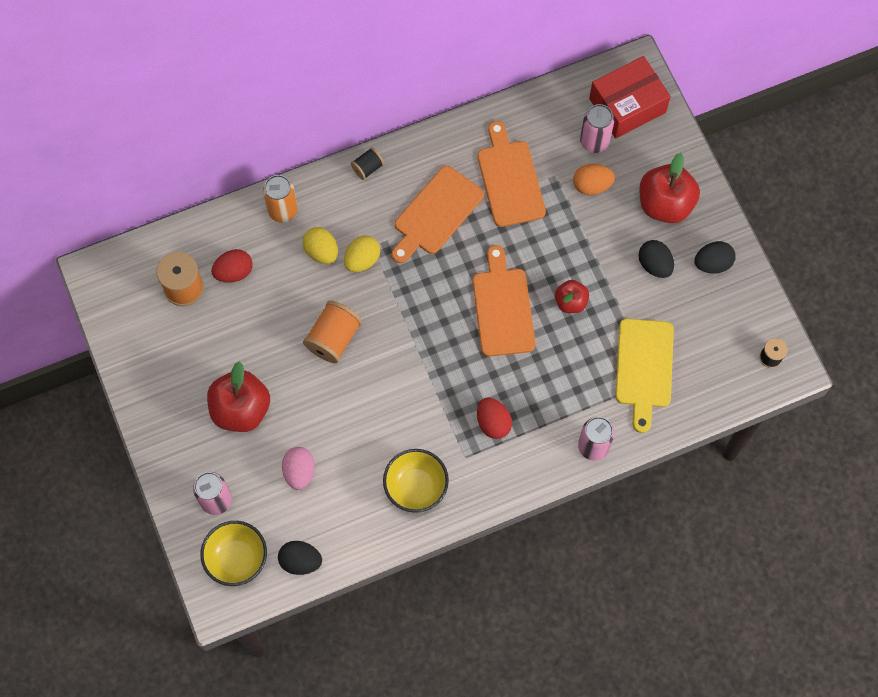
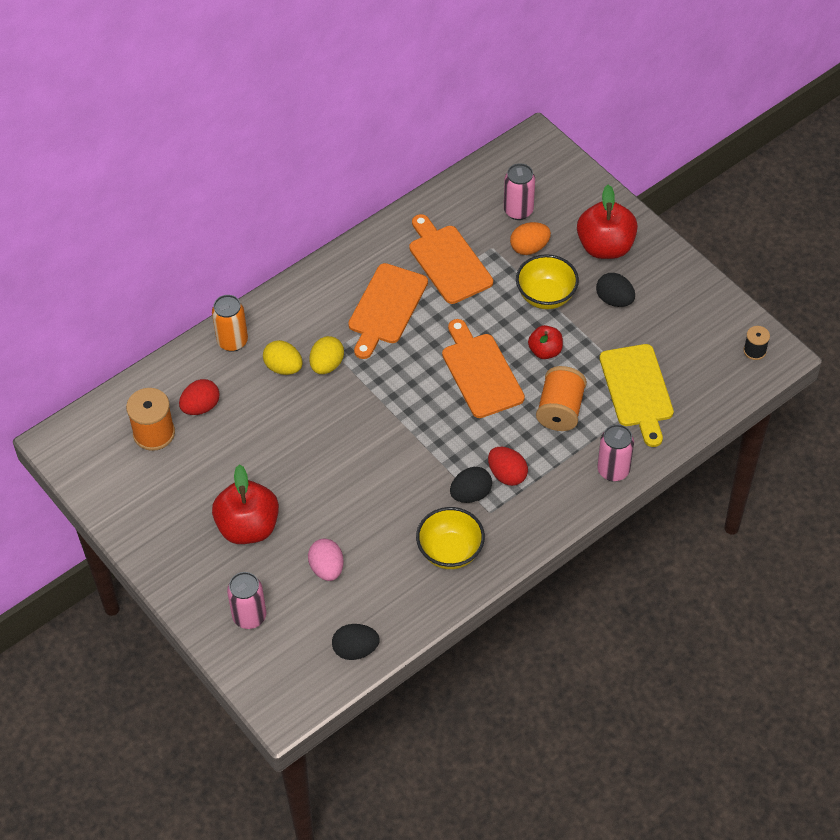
camera: 15 degrees left, 15 degrees down
(237, 559) = (289, 665): yellow bowl -> yellow bowl (546, 296)
(334, 338) = (321, 440): orange spool -> orange spool (560, 410)
(367, 168) = (305, 285): black spool -> none
(627, 105) = (538, 174): red box -> none
(712, 263) = (669, 285): black egg -> black egg (471, 494)

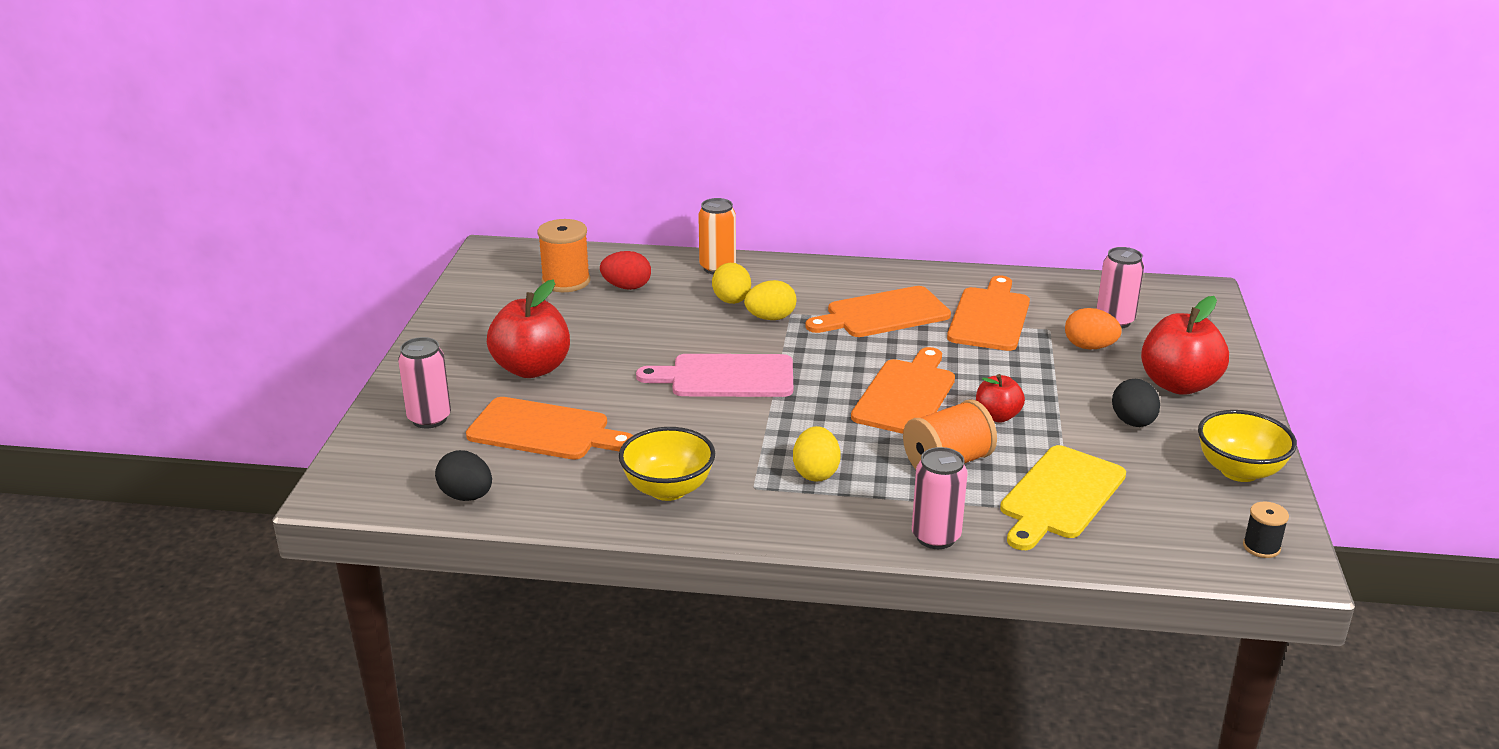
camera: 45 degrees right, 25 degrees down
(327, 568) = (544, 430): pink egg -> orange cutting board
(368, 439) = (726, 377): none -> pink cutting board
(471, 494) = (757, 464): black egg -> none
(507, 475) = (816, 473): red egg -> yellow egg
(546, 296) = (1057, 383): yellow bowl -> yellow bowl (1239, 471)

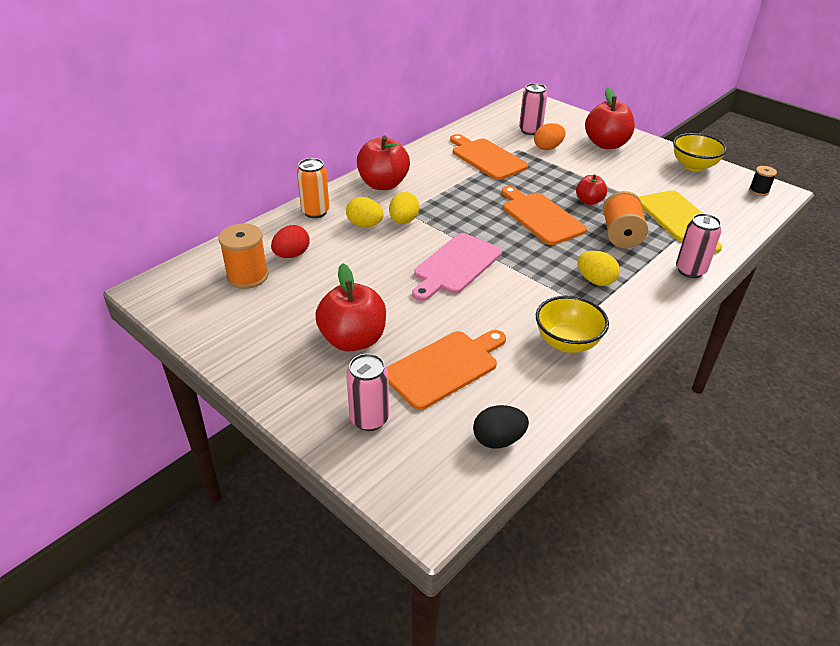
camera: 55 degrees left, 10 degrees up
(827, 280) = (383, 184): none -> red apple
(883, 314) = (445, 185): orange cutting board -> none
(1133, 422) = (629, 170): black egg -> none

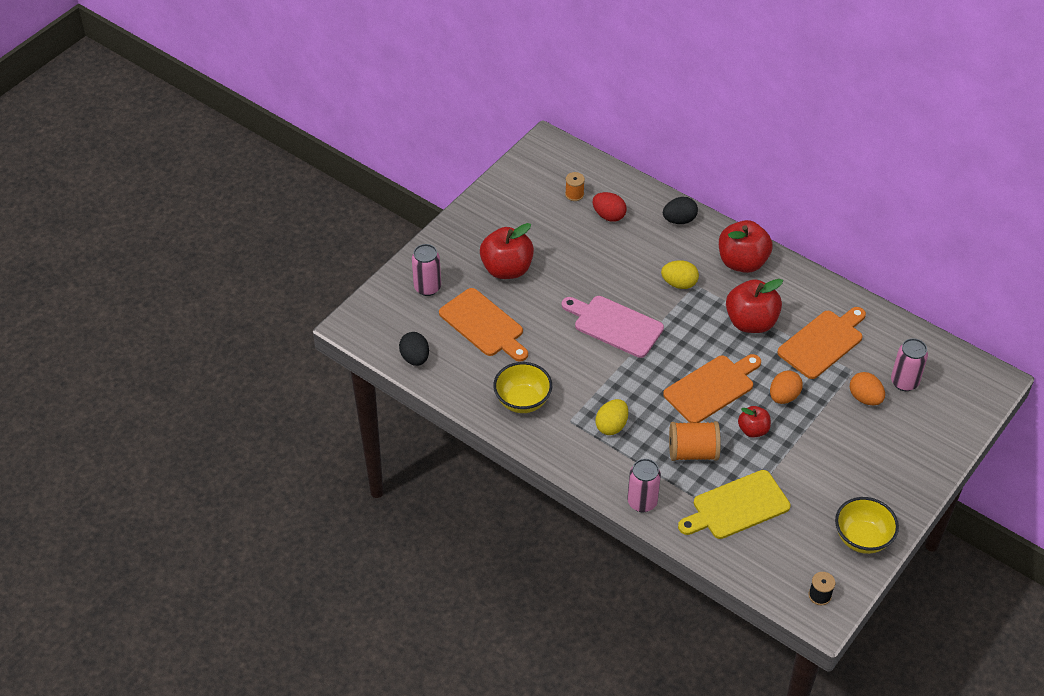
camera: 85 degrees right, 10 degrees up
(247, 276) = (574, 194): orange spool -> orange spool, size x0.56
(315, 212) = (679, 220): orange can -> black egg
(365, 225) = (666, 257): yellow egg -> none
(548, 182) = (783, 396): none -> orange egg
(606, 144) = (892, 455): red apple -> red apple (751, 322)

